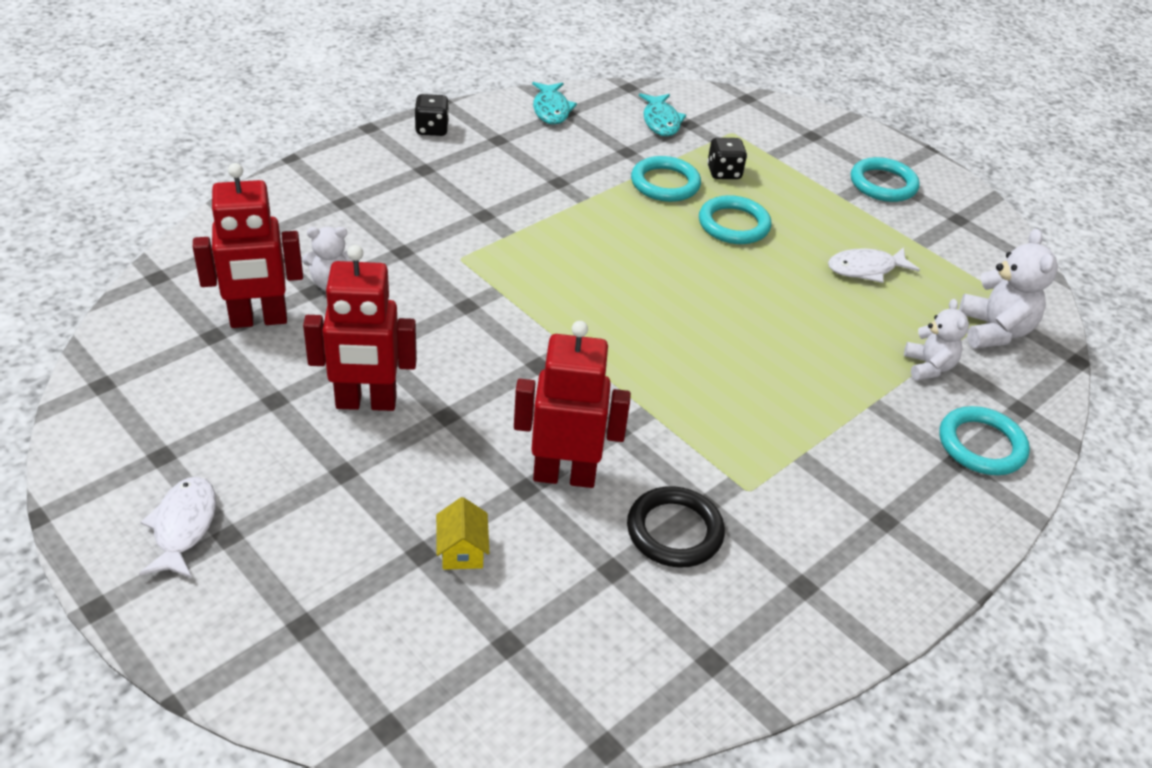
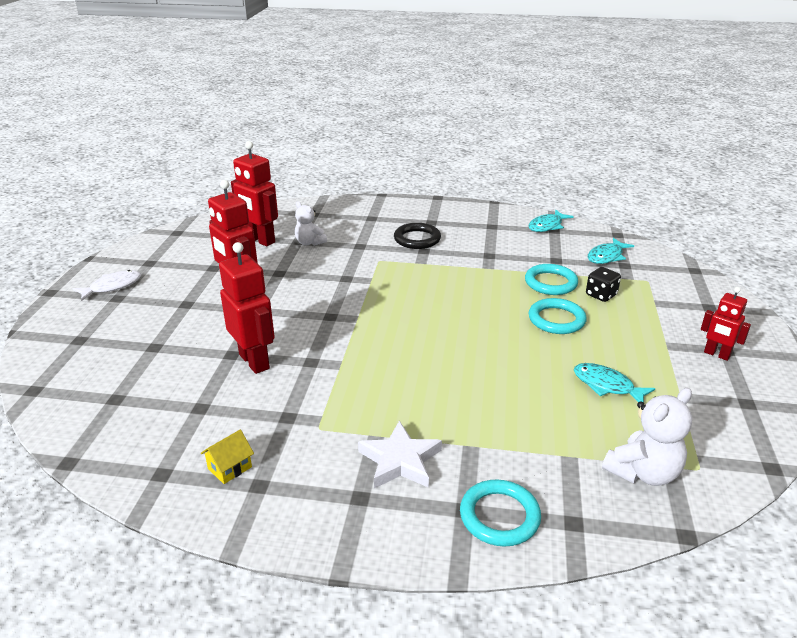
camera: 55 degrees right, 10 degrees down
(432, 129) = (466, 209): black dice -> none
(462, 551) = (167, 357): yellow house -> yellow house (230, 468)
(674, 531) = (252, 415): black ring -> black ring (417, 239)
(855, 461) = (400, 461): none -> white star
(866, 269) = (606, 385): white fish -> turquoise fish
(883, 184) = (716, 354): turquoise ring -> red robot
(928, 367) = (547, 455): white teddy bear -> none

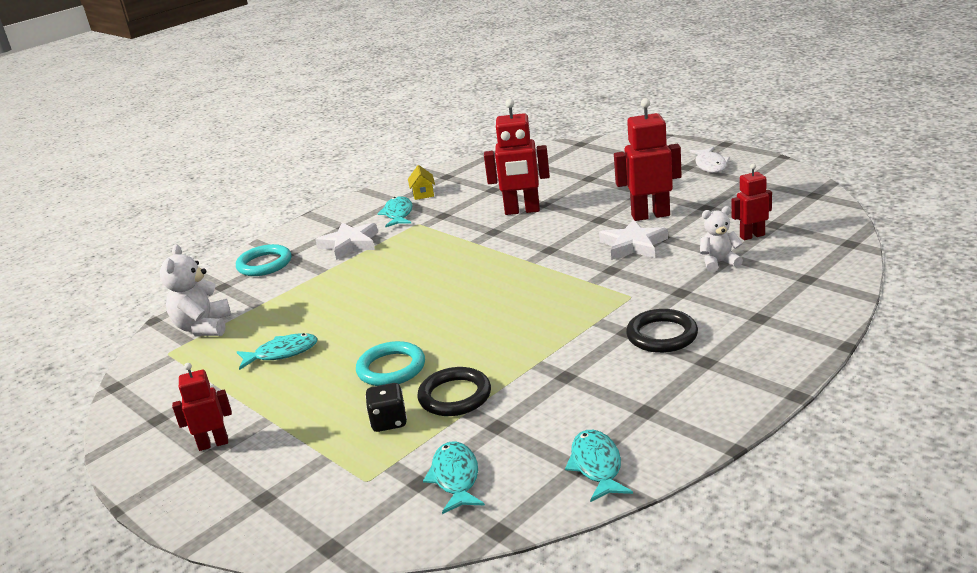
camera: 130 degrees right, 5 degrees down
(260, 240) = (752, 236): red robot -> red robot, size x0.60
(300, 280) = (633, 245): none -> white star
(301, 460) = (398, 214): none -> turquoise fish
(550, 283) = (455, 396): turquoise ring -> black ring

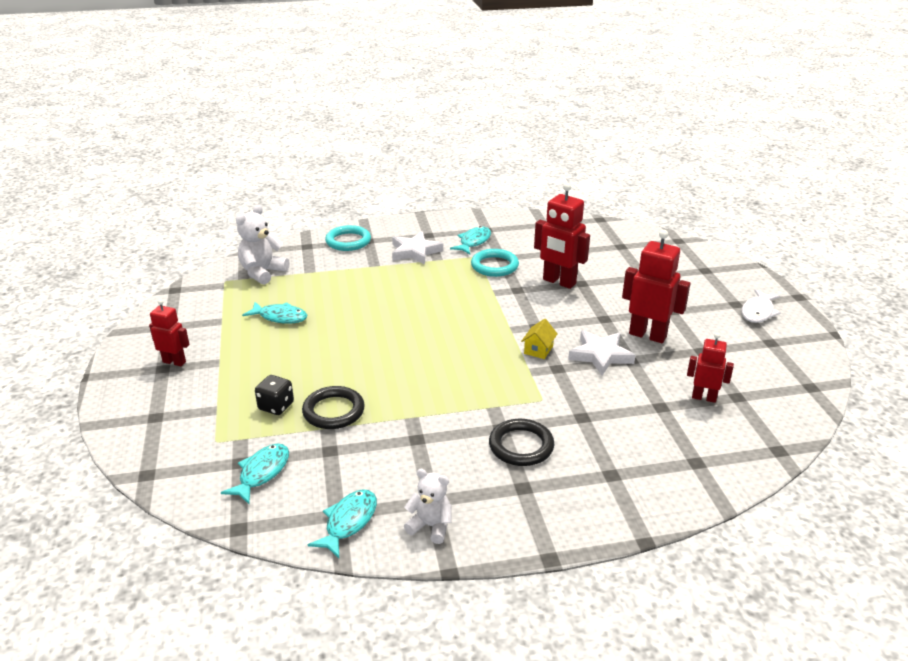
camera: 30 degrees right, 5 degrees up
(391, 368) = (324, 366): turquoise ring -> turquoise ring (494, 266)
(423, 194) = (510, 232): yellow house -> yellow house (538, 350)
(719, 263) = (644, 407): white teddy bear -> white teddy bear (430, 526)

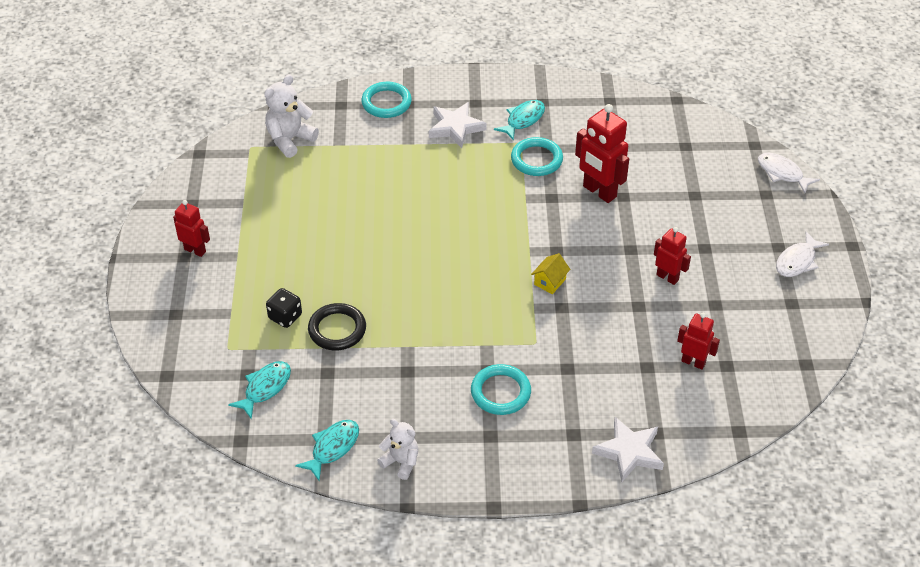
camera: 10 degrees right, 15 degrees up
(280, 317) = (301, 205): turquoise fish -> none
(521, 446) = (500, 392): black ring -> turquoise ring
(600, 355) = (610, 297): white star -> white star (629, 452)
(647, 335) = (667, 277): red robot -> red robot, size x0.60
(711, 256) = (782, 173): none -> white fish

